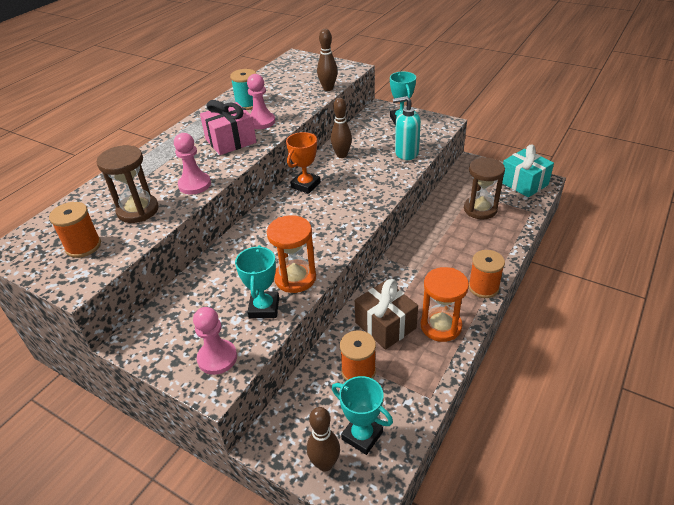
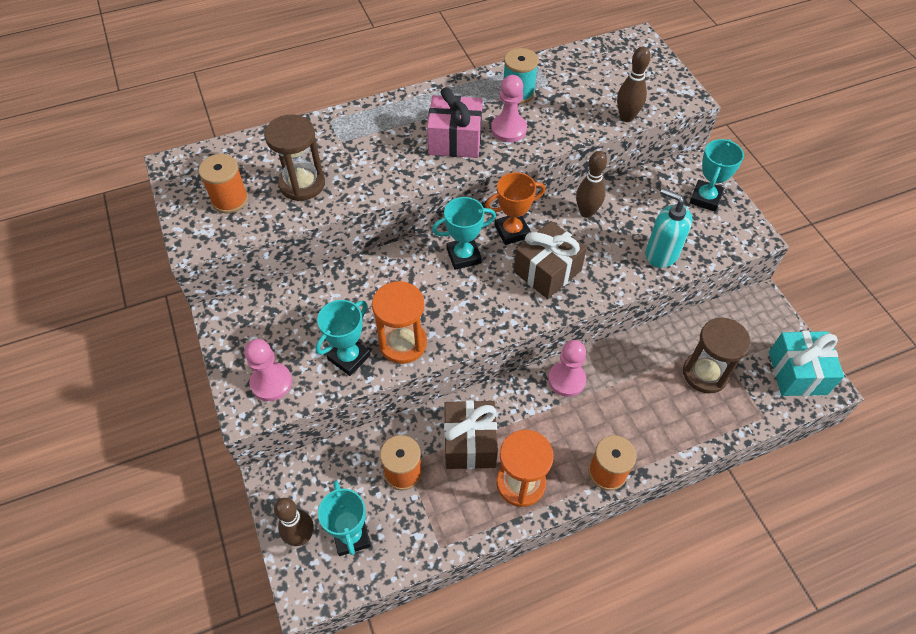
camera: 35 degrees right, 15 degrees up
(194, 185) = (374, 181): pink pawn -> pink pawn (566, 380)
(287, 212) = (463, 256): none -> turquoise trophy
(349, 193) = (547, 271): none -> brown gift

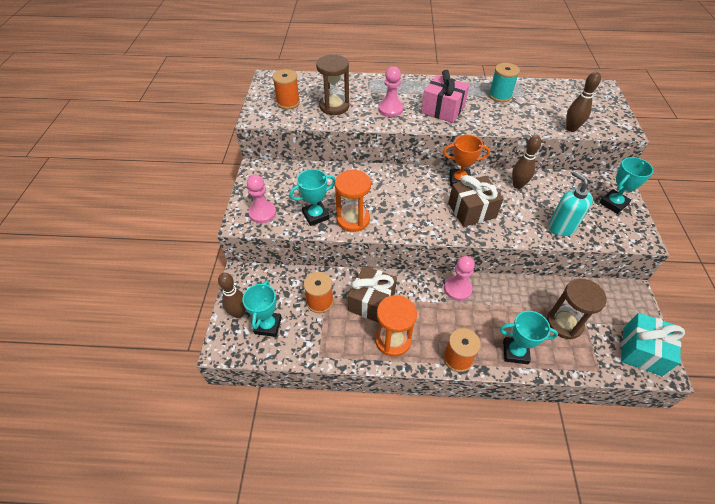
camera: 25 degrees right, 5 degrees down
(463, 256) = (419, 184): turquoise trophy -> turquoise trophy (515, 352)
(508, 129) = (482, 113): pink pawn -> pink pawn (390, 109)

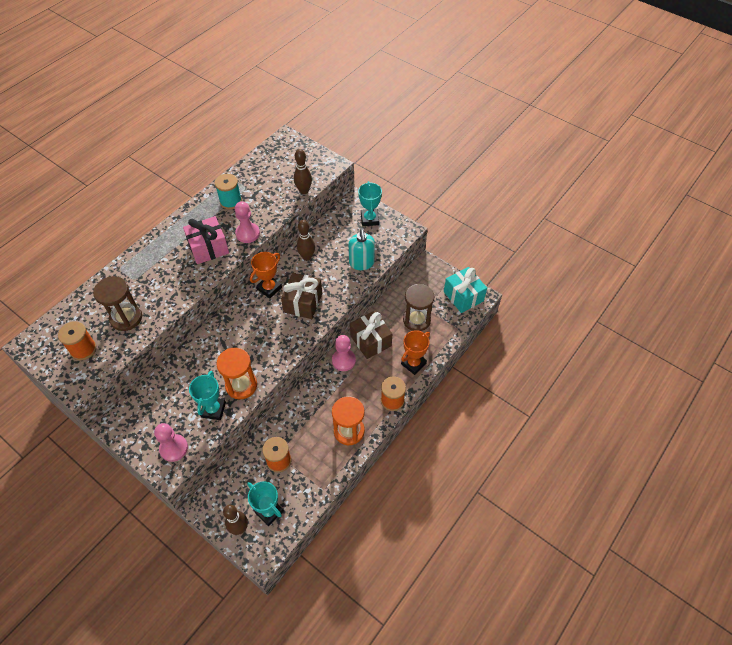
camera: 55 degrees left, 5 degrees up
(371, 302) = (308, 424): brown gift -> brown gift (370, 341)
(390, 109) = (172, 281): pink pawn -> pink pawn (247, 233)
(515, 352) = (413, 363): turquoise trophy -> orange trophy
(561, 227) = (361, 263): turquoise soap dispenser -> turquoise soap dispenser turned 105 degrees counterclockwise

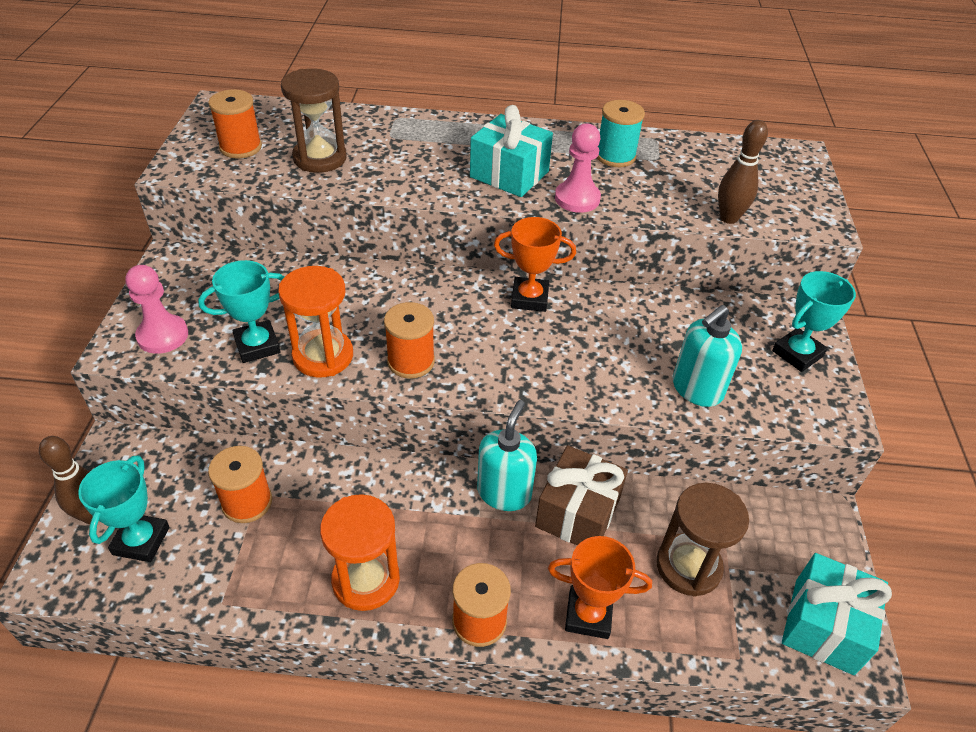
camera: 55 degrees right, 10 degrees down
(208, 248) = (509, 174): pink gift -> turquoise gift
(271, 353) = (411, 361): none -> orange spool
(303, 302) = (540, 352): brown gift -> none
(307, 257) = (632, 312): brown bowling pin -> none
(343, 360) = (504, 492): pink pawn -> turquoise soap dispenser

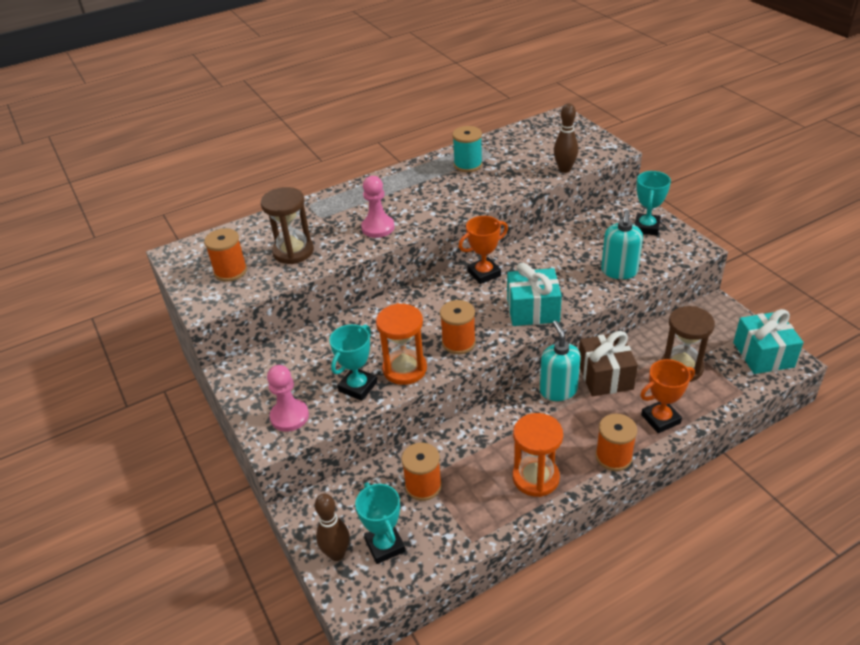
camera: 30 degrees left, 5 degrees down
(509, 174) = (421, 204): turquoise gift -> turquoise gift (533, 310)
(577, 199) = (475, 198): pink pawn -> pink pawn (378, 228)

